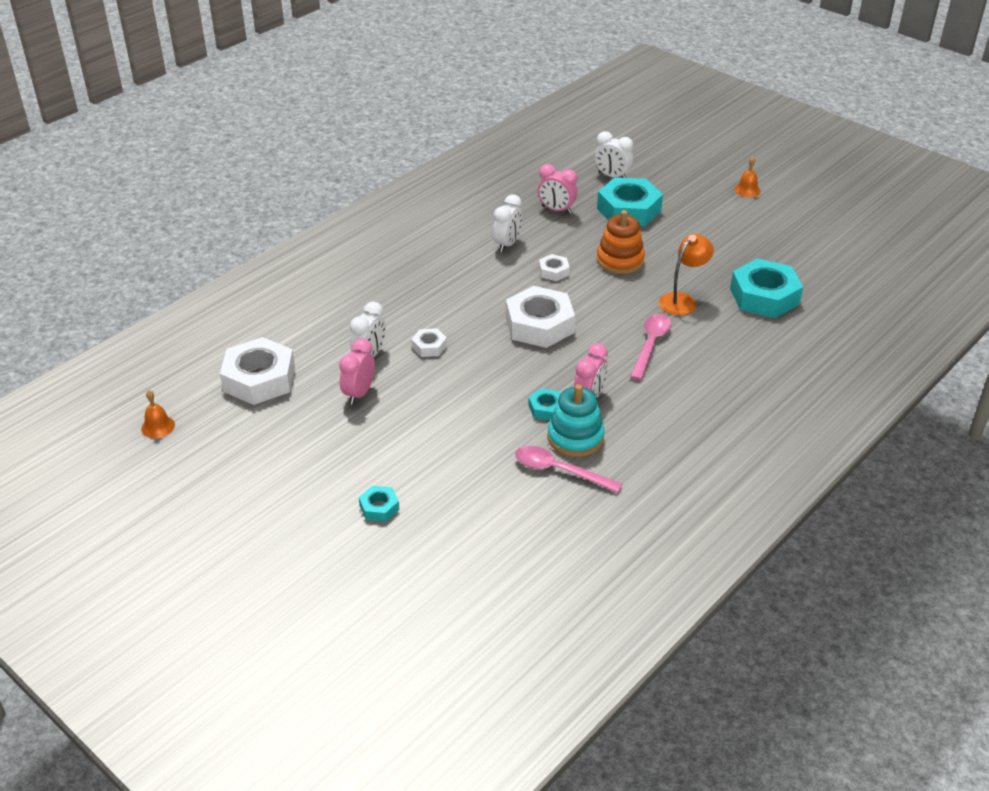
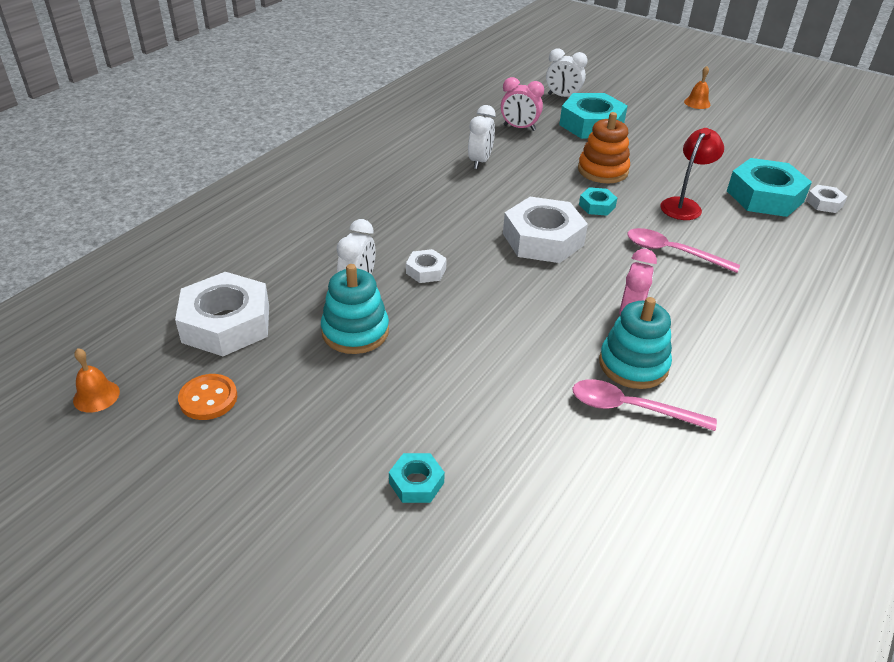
camera: 10 degrees left, 0 degrees up
(239, 435) = (208, 398): none -> orange button
(359, 393) = (355, 331): pink clock -> turquoise stacking toy
(546, 408) = (585, 332): turquoise nut -> turquoise nut (597, 206)
(553, 271) = (538, 185): white nut -> white nut (824, 203)
(651, 345) = (672, 252): pink spoon -> pink spoon turned 75 degrees counterclockwise
(682, 300) = (684, 205): orange lamp -> red lamp

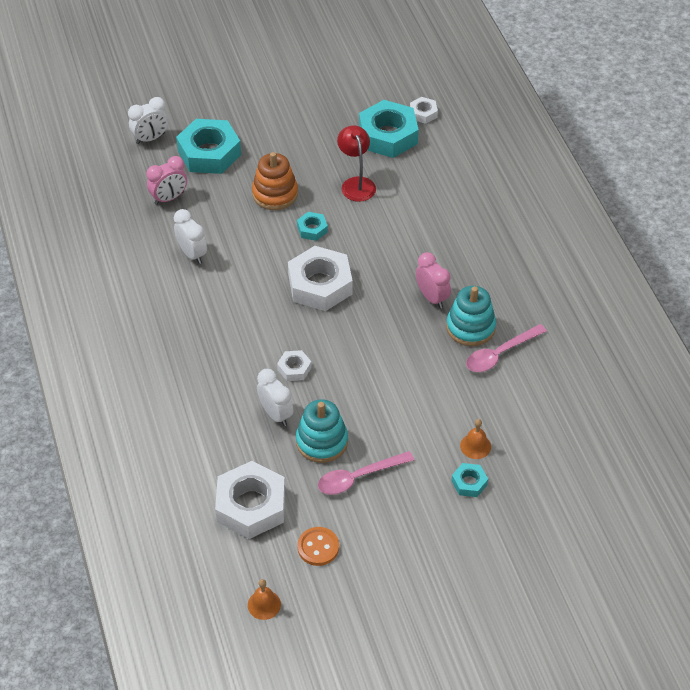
camera: 50 degrees left, 10 degrees up
(672, 252) = (396, 230): pink spoon -> pink spoon (358, 477)
(697, 103) = (244, 69): orange bell -> orange bell (475, 446)

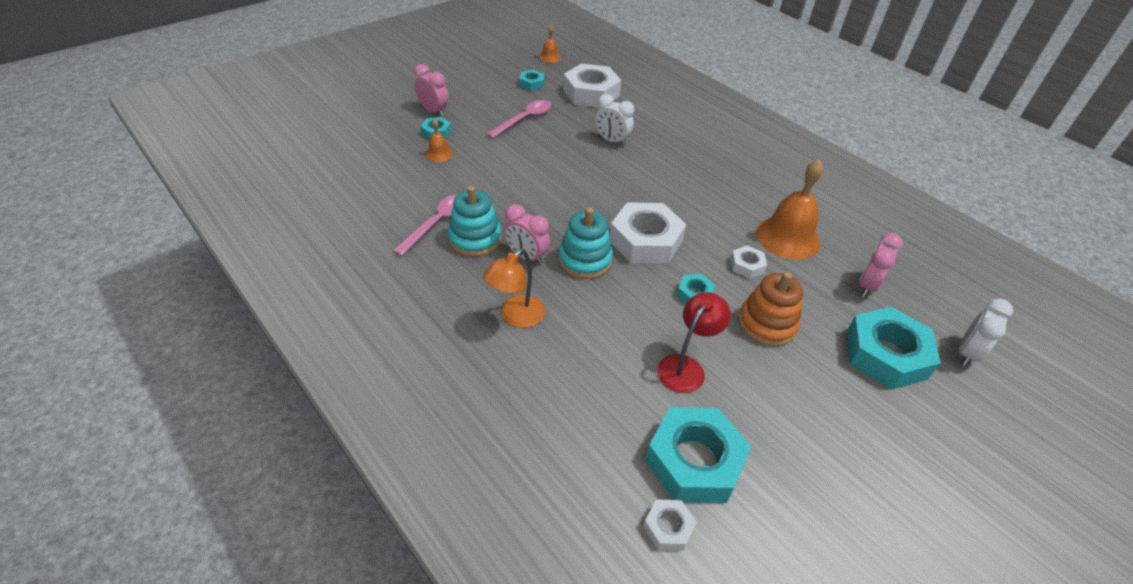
camera: 155 degrees right, 5 degrees down
(192, 254) = (787, 237): white clock -> orange bell
(294, 368) = (619, 171): white nut -> white nut (747, 265)
(318, 547) = (531, 83): orange button -> turquoise nut
(322, 441) = (565, 133): turquoise stacking toy -> turquoise stacking toy (585, 260)
(356, 184) = (686, 367): red lamp -> red lamp turned 105 degrees counterclockwise
(461, 249) = (516, 317): none -> orange lamp
(463, 523) = (433, 111): none -> pink clock

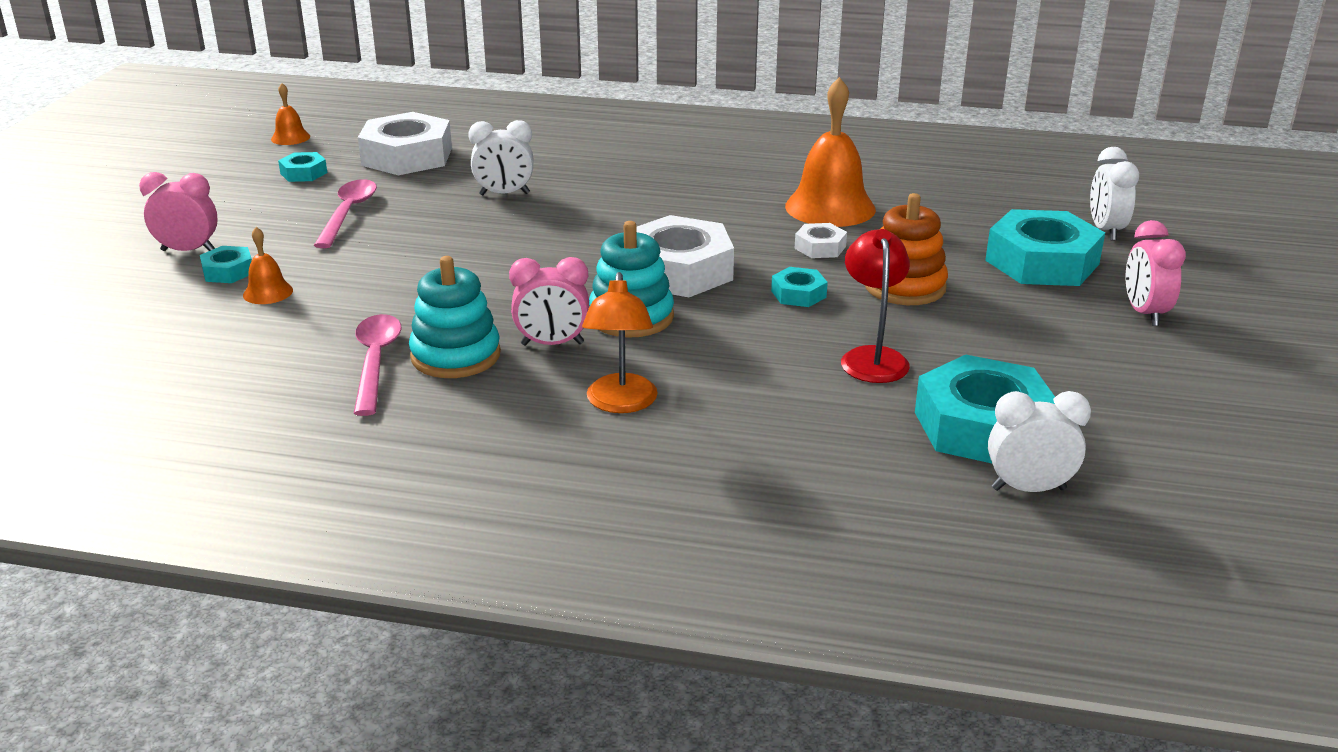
camera: 35 degrees left, 15 degrees down
(668, 527) = (1028, 489): white nut -> white clock
(867, 286) = (957, 216): pink clock -> pink clock (1144, 313)

